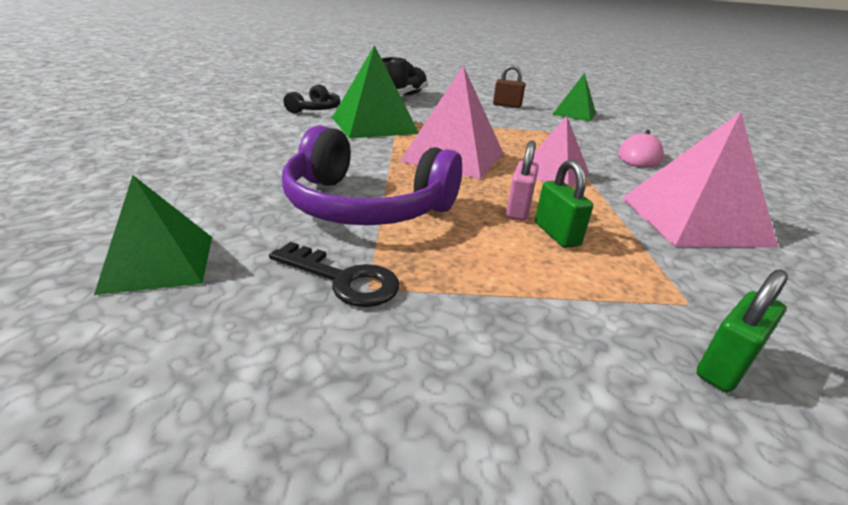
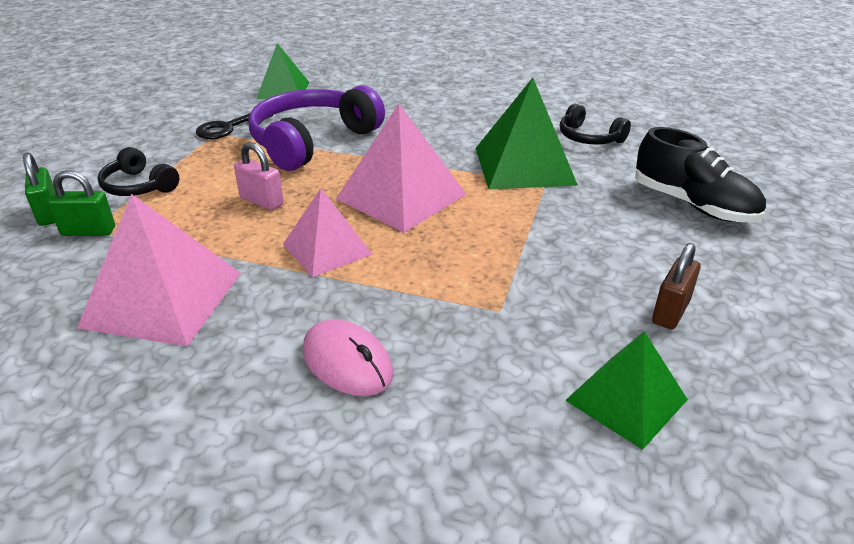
camera: 110 degrees right, 5 degrees up
(556, 234) = (211, 207): green padlock -> green padlock (88, 231)
(574, 304) = (138, 186): none -> black headphones

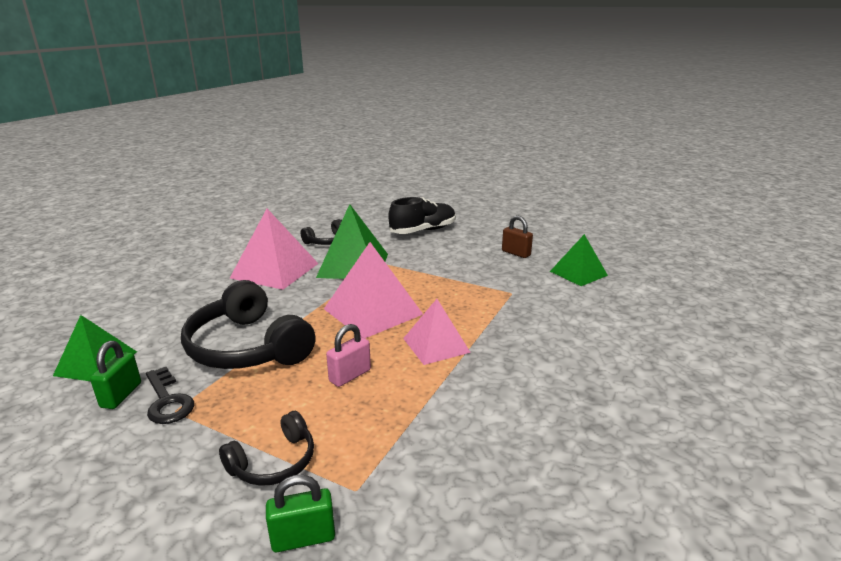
camera: 80 degrees left, 10 degrees down
(88, 231) = (361, 491): green padlock -> green padlock (121, 395)
(162, 299) = (489, 424): pink pyramid -> pink pyramid (275, 270)
(312, 141) = (247, 347): purple headphones -> black headphones
(347, 362) = (560, 342): pink mouse -> none

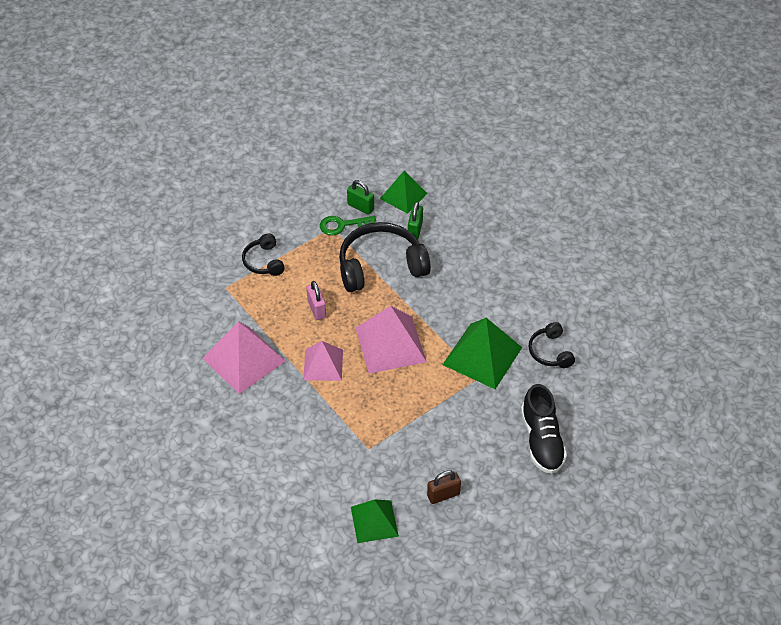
camera: 115 degrees right, 25 degrees up
(167, 401) = (342, 225): black key -> green key
(275, 270) = (499, 300): pink pyramid -> pink pyramid (244, 359)
(303, 538) = (211, 263): green padlock -> green padlock (415, 230)

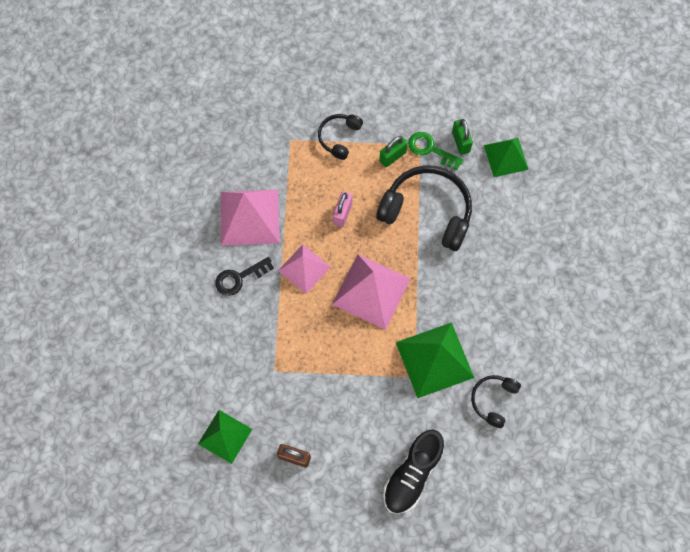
camera: 40 degrees right, 20 degrees up
(277, 406) = (239, 278): none -> black key
(415, 230) = (486, 198): green padlock -> green padlock (392, 156)

